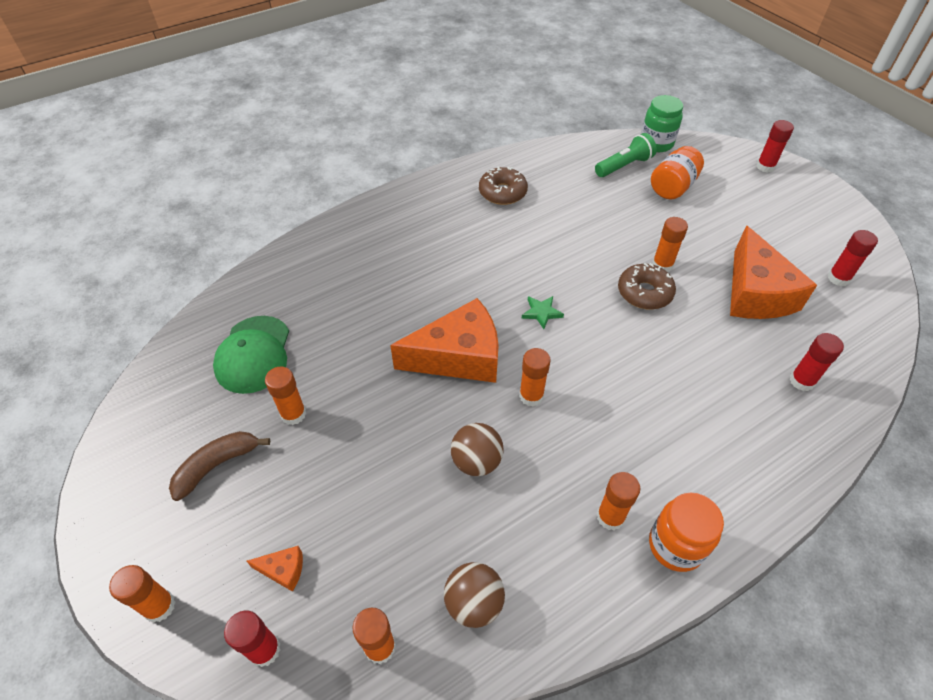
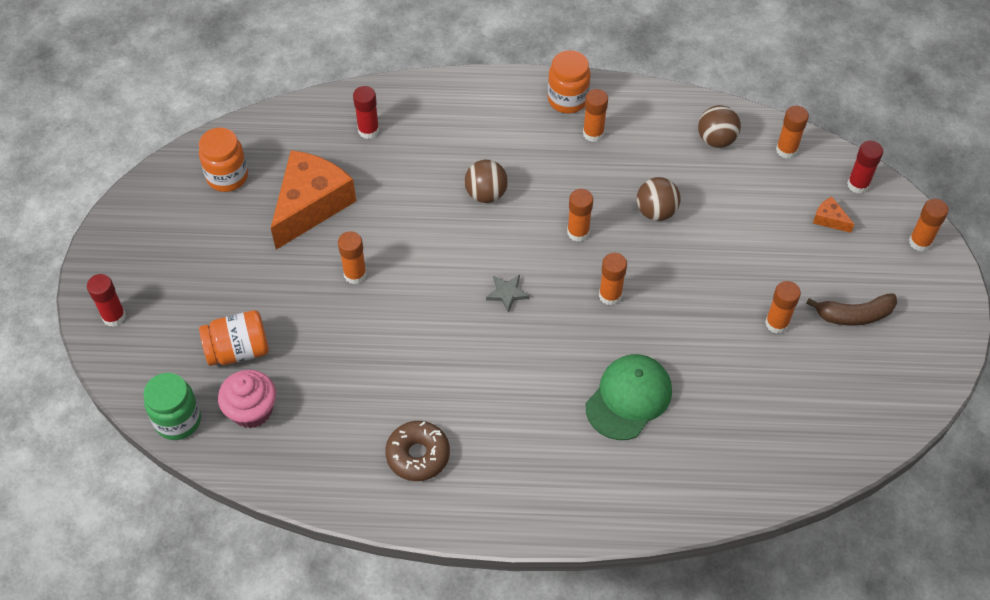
camera: 145 degrees left, 5 degrees up
(253, 354) = (789, 400): green cap -> green cap (628, 398)
(459, 356) = (610, 295): orange cheese -> orange glue stick
(541, 313) = (507, 293): green star -> grey star
(624, 166) = (251, 410): green flashlight -> pink cupcake
(641, 383) = (486, 194): none -> brown ball
(644, 293) = (401, 259): brown donut -> none
(838, 278) = (227, 177): red glue stick -> orange jar

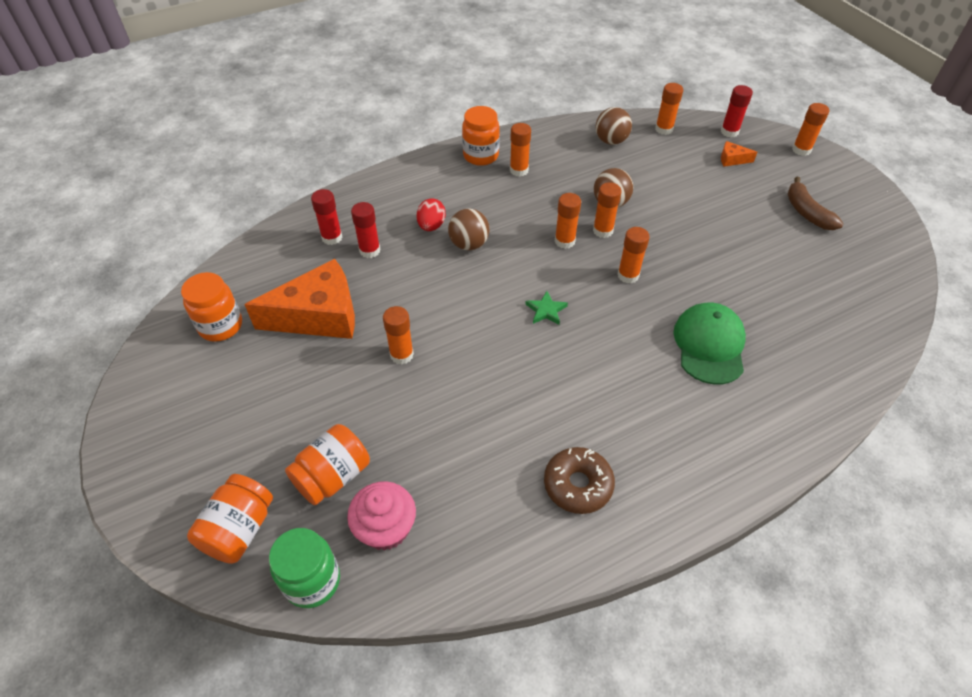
camera: 30 degrees left, 5 degrees down
(114, 316) = (173, 508): red glue stick -> red glue stick (370, 250)
(150, 356) = (239, 530): none -> orange jar
(311, 205) = (319, 316): orange cheese -> orange cheese turned 75 degrees clockwise
(465, 159) = (431, 226): none -> red egg
(507, 293) = (546, 310): grey star -> green star
(777, 323) = (763, 241): orange glue stick -> orange glue stick (603, 231)
(854, 315) = (807, 212): brown banana -> brown banana turned 105 degrees clockwise

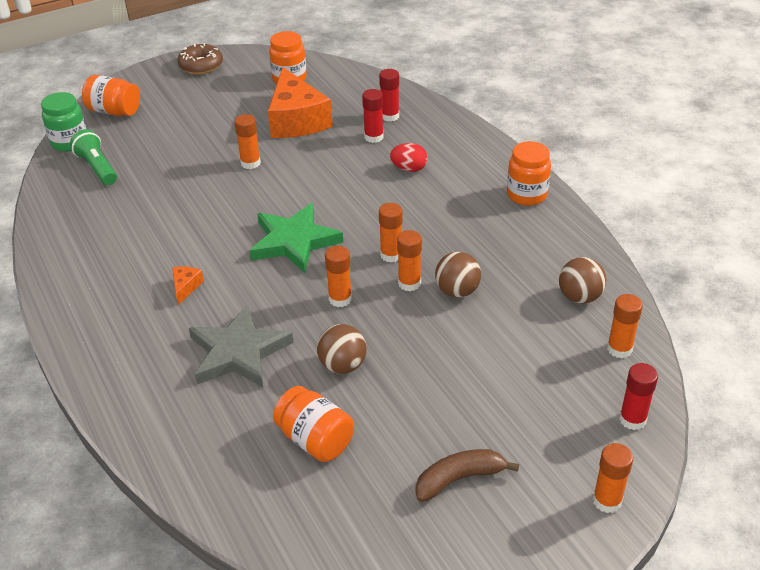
camera: 90 degrees right, 10 degrees down
(333, 476) = (144, 142): orange jar -> orange jar (315, 440)
(386, 528) = (97, 168): pink cupcake -> green flashlight
(469, 244) = (384, 192): brown ball -> brown ball (342, 365)
(519, 170) = (506, 222): orange glue stick -> none
(546, 310) = (294, 241): green star -> green star, size x2.28
(578, 485) = (105, 257): brown donut -> brown donut (201, 66)
(709, 345) = (238, 352): green cap -> grey star
(732, 159) = (564, 413): orange cheese -> orange cheese (185, 287)

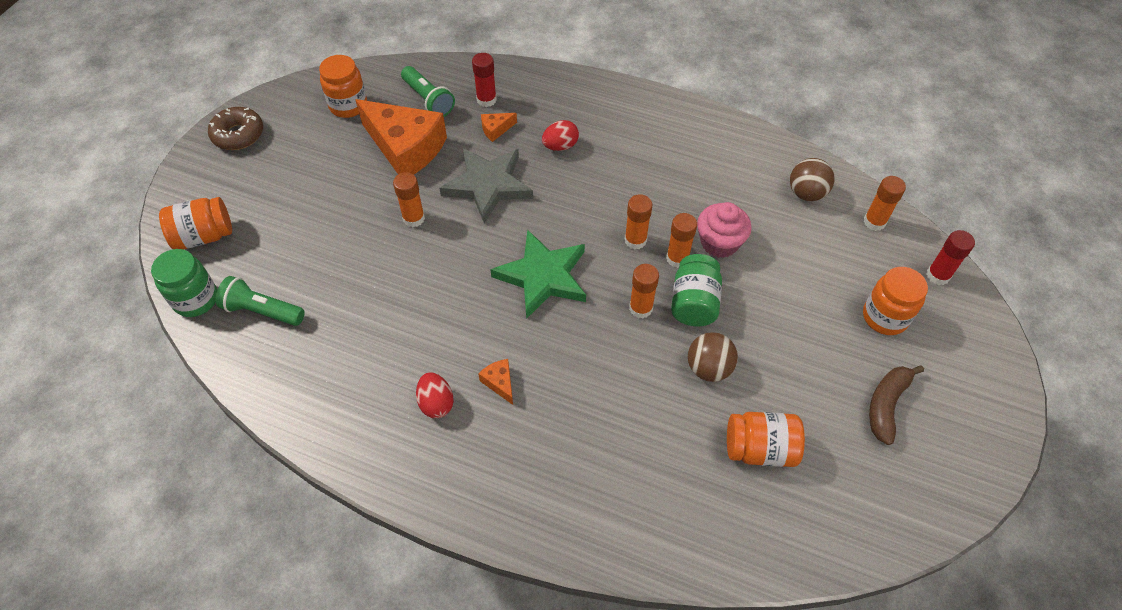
camera: 40 degrees left, 15 degrees up
(132, 275) = (436, 403): none -> red egg
(238, 352) = (616, 414): grey star -> grey star (488, 186)
(348, 98) = (428, 100): none -> green flashlight
(373, 137) = (496, 129): red glue stick -> orange cheese
(385, 318) = (693, 303): none -> green jar
(457, 291) = (719, 243): brown ball -> pink cupcake
(526, 195) = (677, 120): orange jar -> orange jar (884, 317)
(607, 501) = (986, 352): orange glue stick -> none

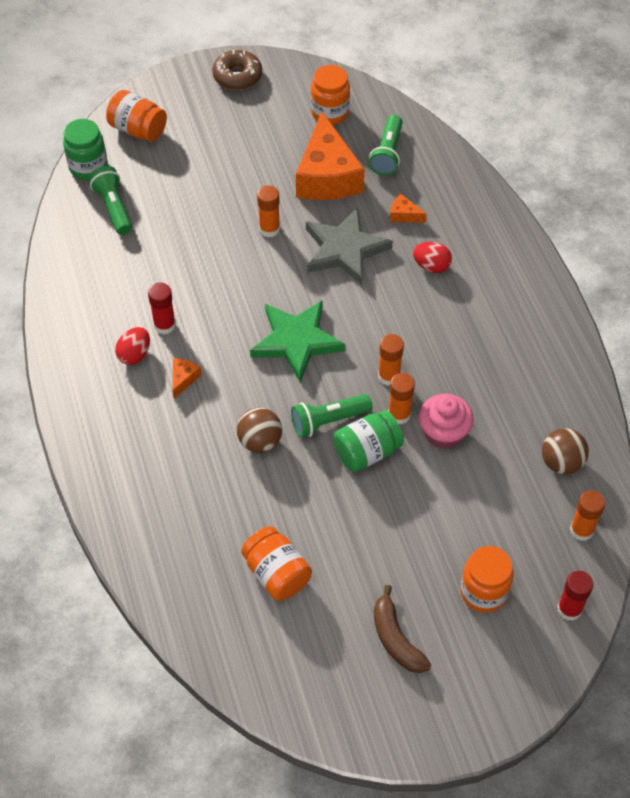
camera: 50 degrees right, 0 degrees up
(486, 100) = (427, 187): red glue stick -> red glue stick (164, 325)
(641, 308) = (328, 421): orange glue stick -> green flashlight
(708, 368) = (316, 498): brown ball -> brown ball (260, 441)
(886, 405) = (396, 638): brown banana -> brown banana turned 105 degrees counterclockwise

